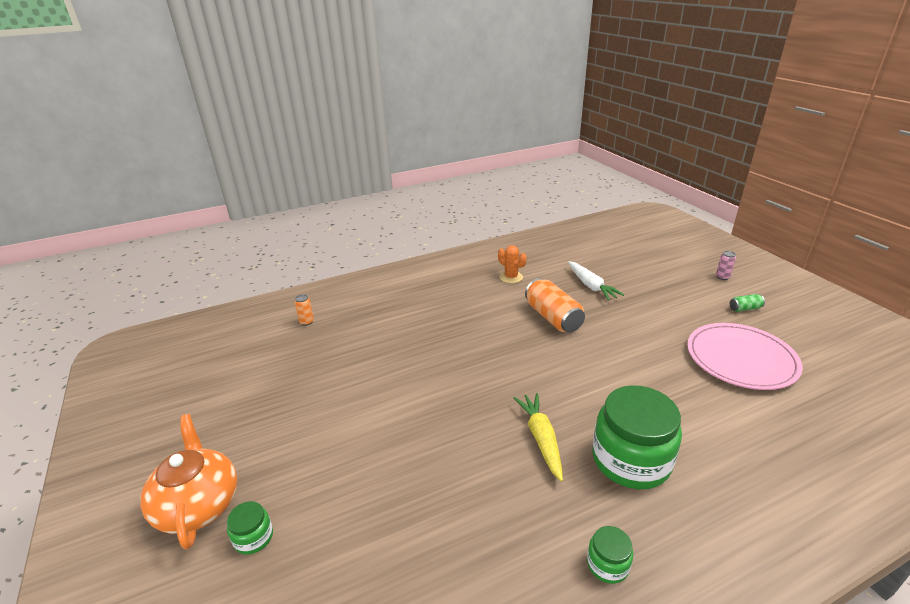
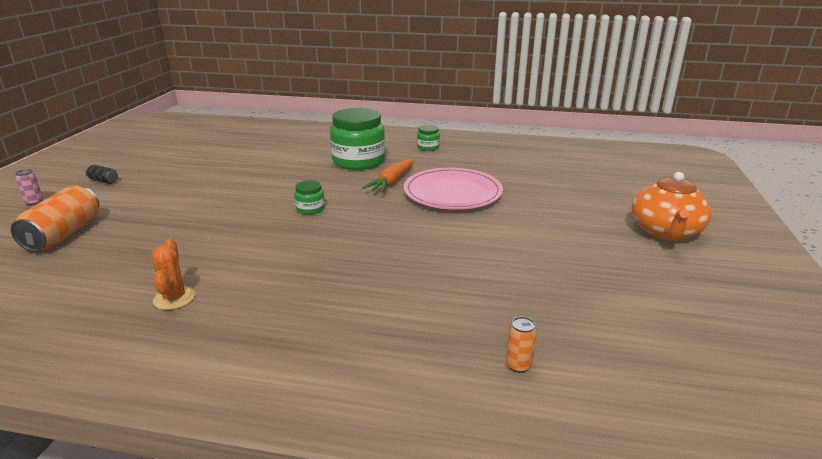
camera: 145 degrees left, 5 degrees down
(253, 537) = (619, 206): green jar -> green jar (310, 208)
(541, 438) = (392, 182): yellow carrot -> orange carrot
(553, 317) = (238, 235): orange can -> orange can (64, 234)
(591, 286) = (136, 246): white carrot -> none
(741, 359) = (196, 165): pink plate -> pink plate (452, 193)
(745, 308) = (103, 181): green can -> black can

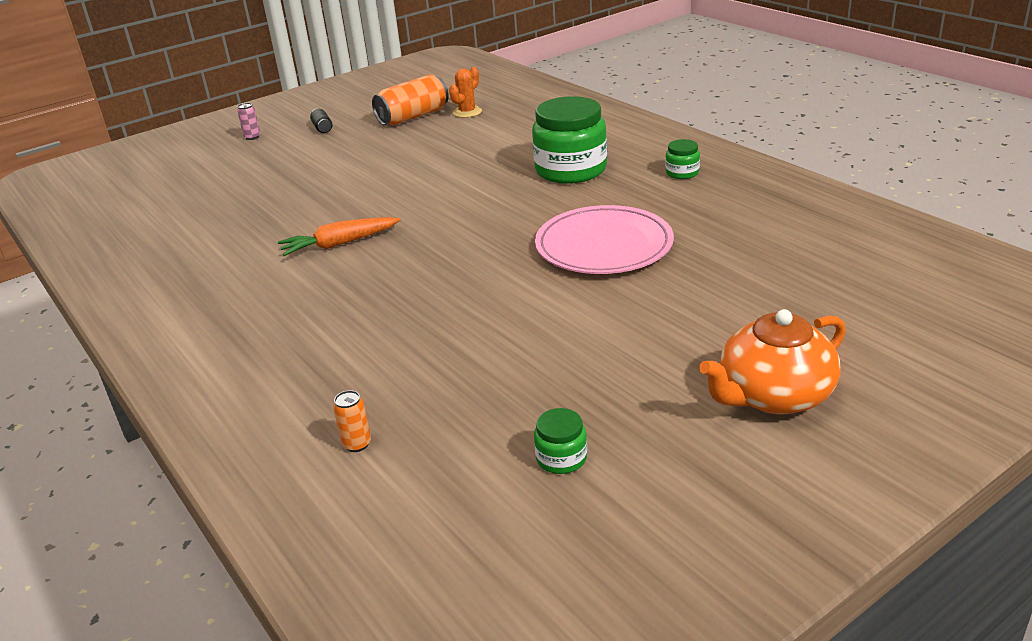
camera: 45 degrees right, 5 degrees up
(64, 234) = (233, 177): orange can -> orange can (413, 117)
(174, 298) = (225, 265): orange cactus -> orange cactus (467, 112)
(310, 208) = (436, 215): green jar -> green jar (561, 458)
(392, 182) = (562, 209): orange carrot -> orange carrot (339, 244)

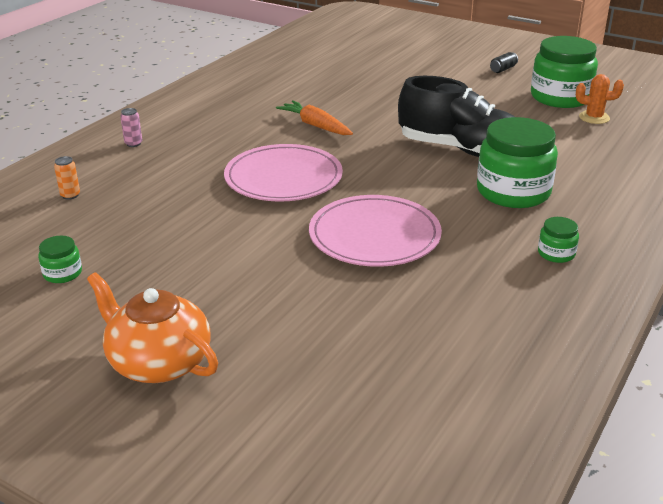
camera: 65 degrees right, 0 degrees up
(252, 137) = (464, 50): pink can -> pink can (133, 144)
(413, 117) = (560, 97): orange can -> green jar
(446, 279) = (283, 178): none -> pink plate
(473, 177) = (461, 150): none -> black shoe

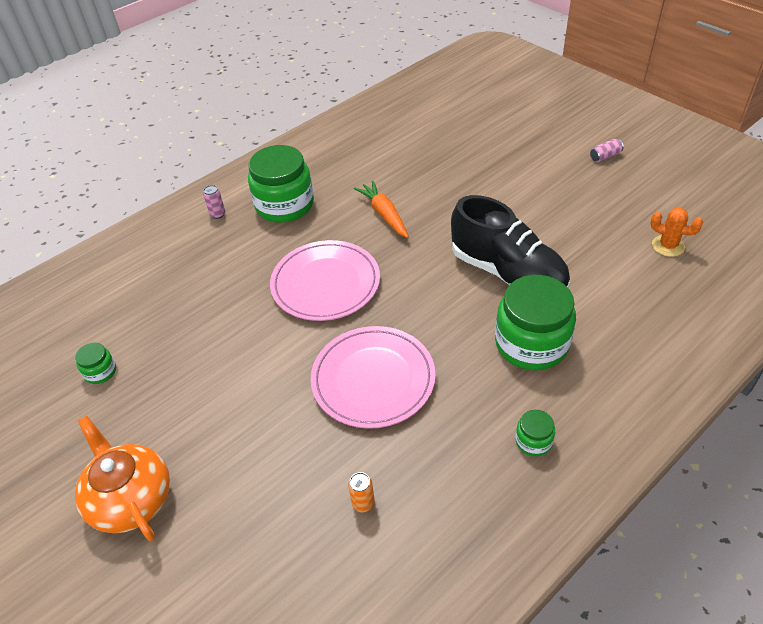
camera: 20 degrees right, 15 degrees up
(70, 195) = (142, 274): orange can -> orange can (363, 503)
(503, 69) = (605, 156): black can -> pink can
(560, 97) = (646, 209): green jar -> green jar (284, 205)

